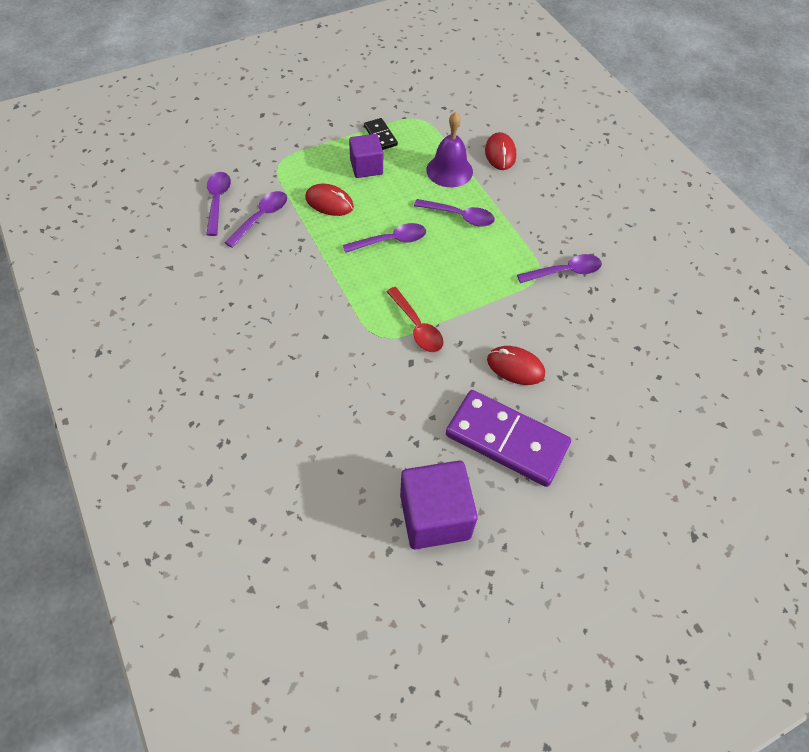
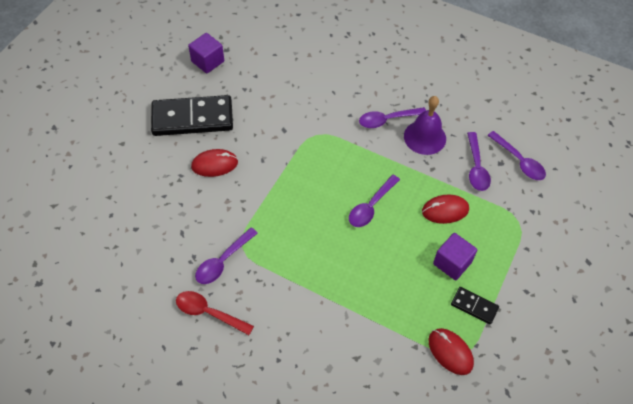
camera: 145 degrees right, 0 degrees up
(417, 326) = (298, 154): red spoon -> red spoon (209, 313)
(435, 516) = (208, 61): purple cube -> purple cube, size x0.64
(449, 170) = (384, 306): purple bell -> purple bell (425, 137)
(459, 216) = (339, 262): purple spoon -> purple spoon (387, 120)
(500, 154) = (357, 358): red mouse -> red mouse (450, 352)
(507, 440) = (192, 118): purple domino -> black domino

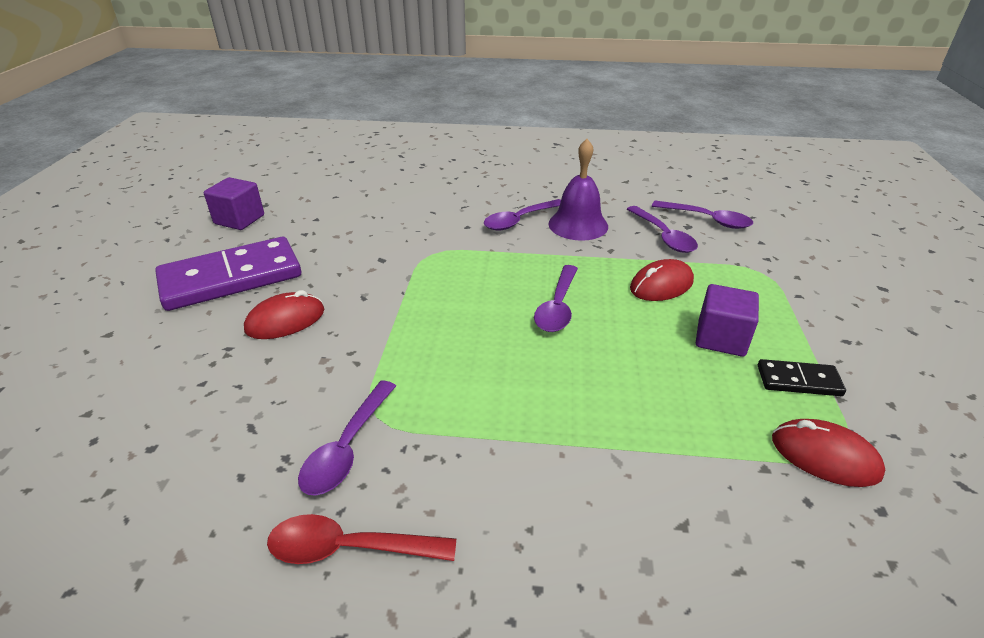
camera: 20 degrees left, 20 degrees down
(192, 118) = (231, 278): black domino -> purple domino

